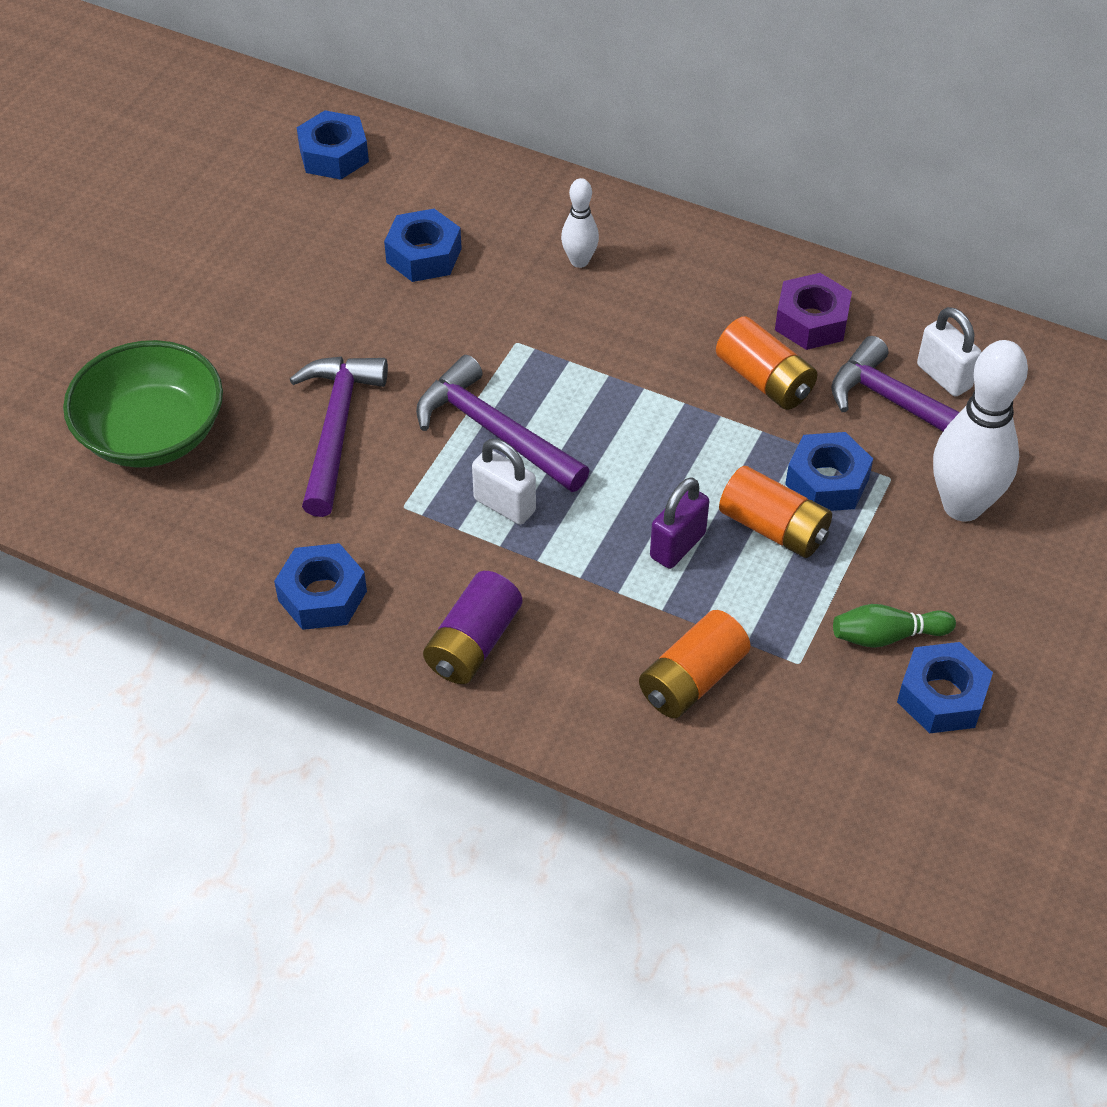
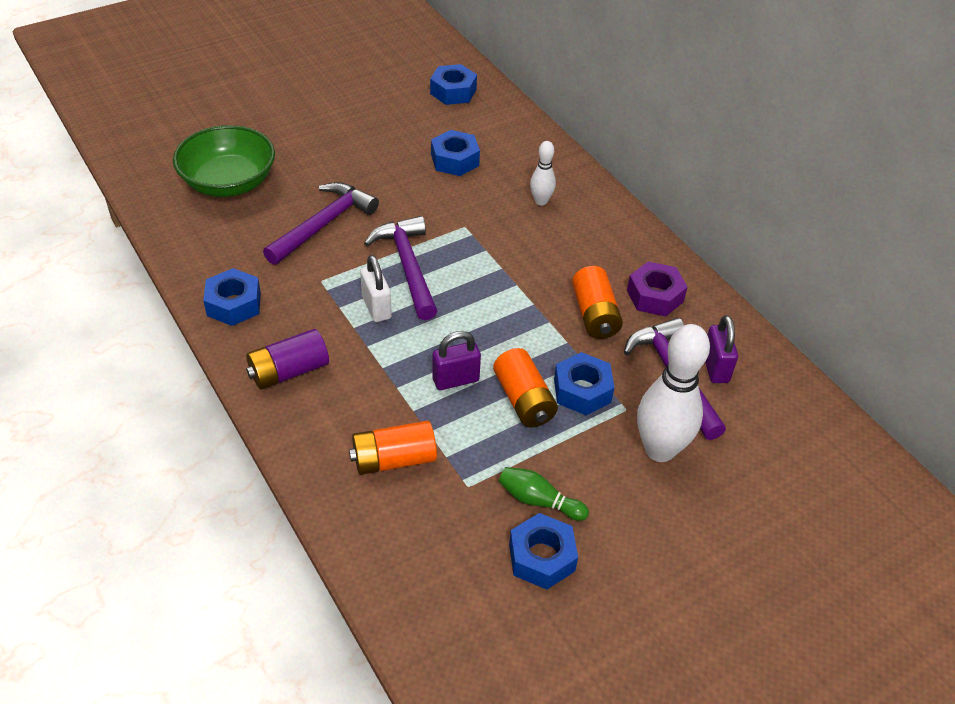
camera: 30 degrees right, 5 degrees down
(944, 376) = (715, 367): white padlock -> purple padlock

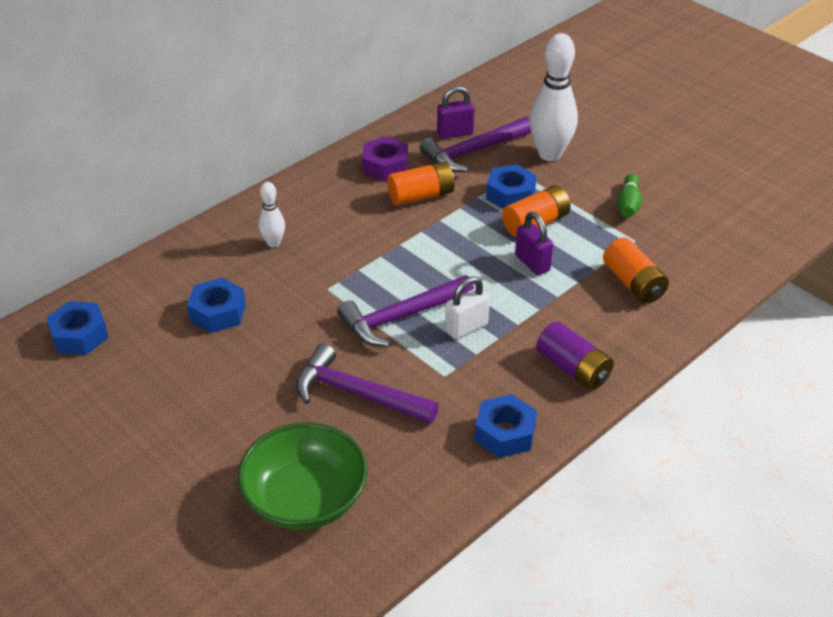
camera: 100 degrees left, 5 degrees down
(541, 557) = (674, 198): blue nut -> none

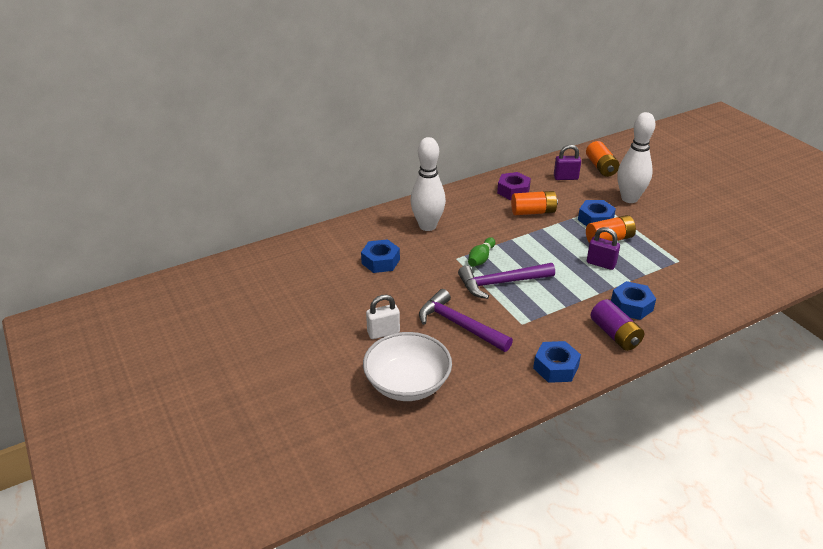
camera: 15 degrees right, 5 degrees down
(79, 335) = (290, 261): blue nut -> blue nut (631, 306)
(273, 243) = (427, 226): white bowling pin -> white bowling pin, size x1.96
(305, 499) = (407, 383): green bowl -> white bowl
(466, 327) = (544, 296): white padlock -> white padlock (383, 332)
(473, 151) = (576, 190): purple hammer -> none
(532, 263) = (601, 264): purple padlock -> purple padlock turned 45 degrees counterclockwise
(628, 204) = (679, 237): green bowling pin -> green bowling pin (481, 258)
(633, 283) = (672, 287): orange battery -> orange battery (601, 167)

